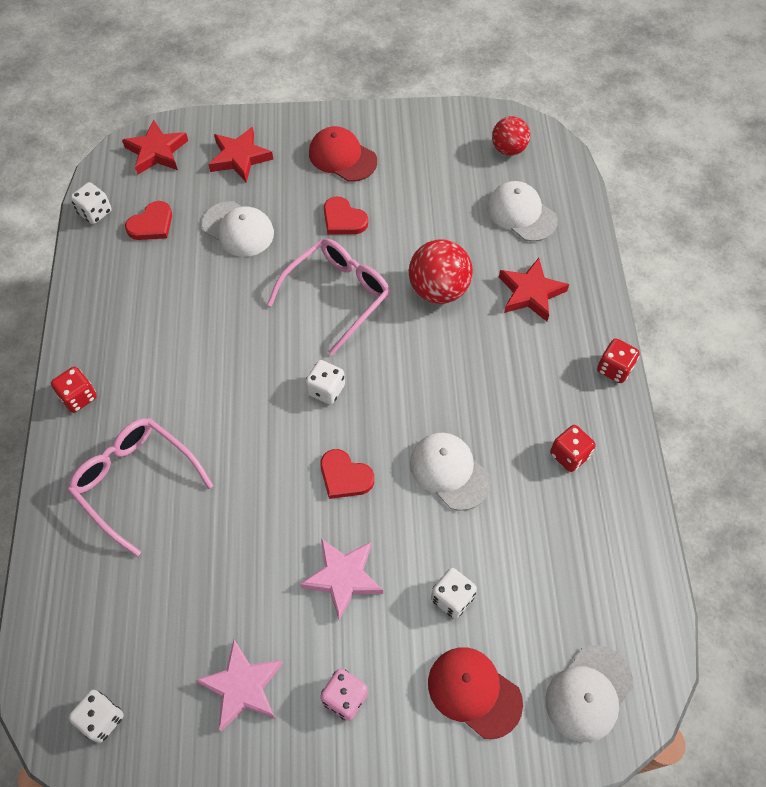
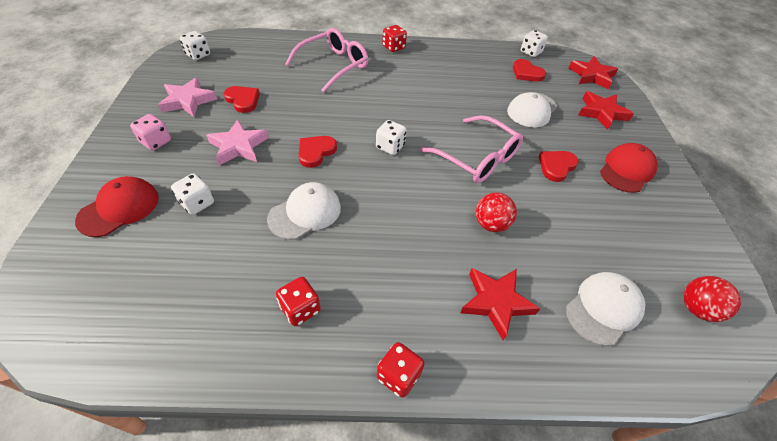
camera: 90 degrees right, 10 degrees down
(237, 600) = (243, 100): none -> red heart
(438, 290) = (491, 224): red ball -> red ball, size x0.66
(588, 693) = (71, 286): white cap -> none

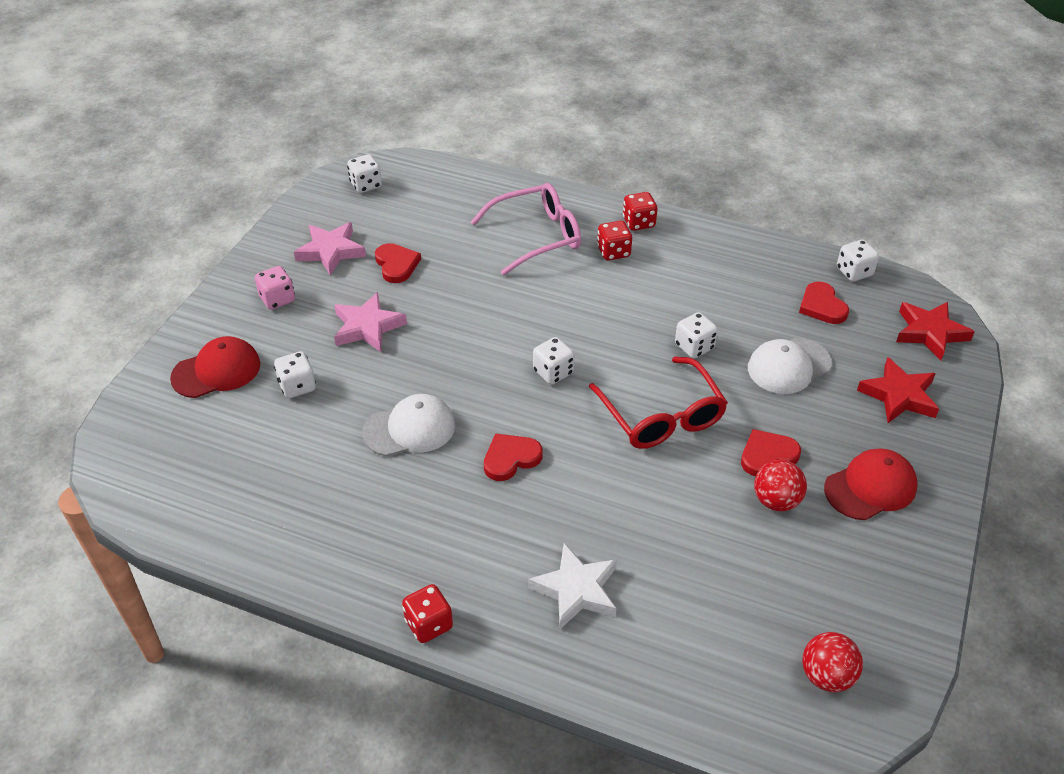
camera: 25 degrees right, 5 degrees down
(300, 309) = (360, 530): red dice -> red dice (613, 252)
(316, 152) = (456, 356): red heart -> red heart (510, 458)
(470, 111) = (694, 347): none -> white dice
(477, 158) = (661, 416): pink glasses -> red glasses
(491, 224) = (626, 503): red ball -> red ball (776, 501)
(496, 302) = (576, 590): red star -> white star
(603, 308) = (703, 637): white cap -> none

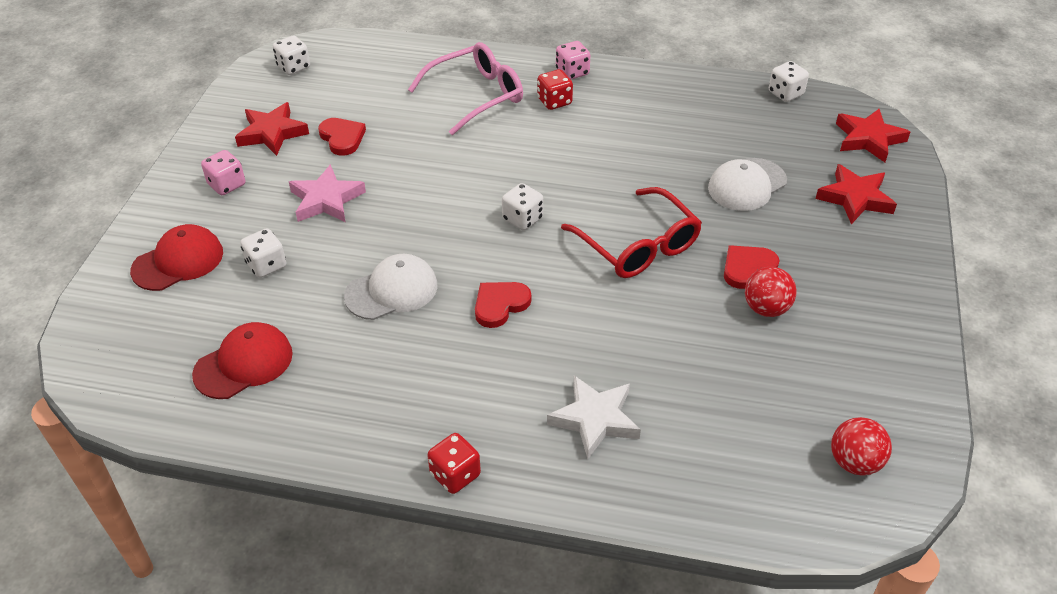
camera: 10 degrees left, 0 degrees up
(331, 251) = (272, 133): pink star -> red star
(638, 223) = (572, 72): red dice -> pink dice
(694, 347) = (653, 178): white dice -> none
(822, 306) = (764, 127): red heart -> none
(870, 487) = (850, 284): red cap -> red cap (244, 364)

